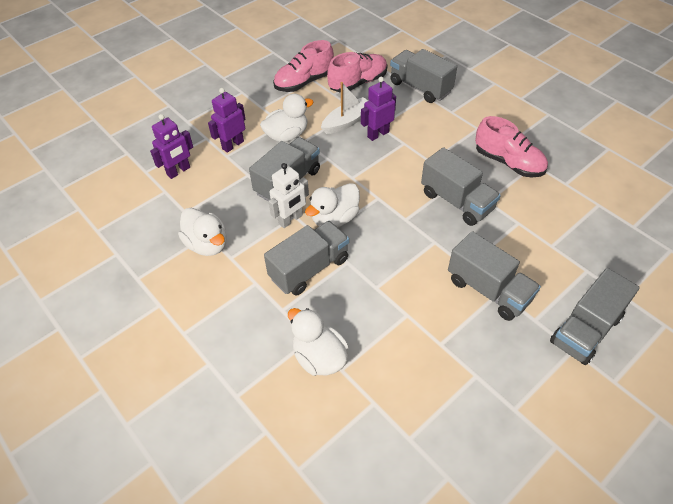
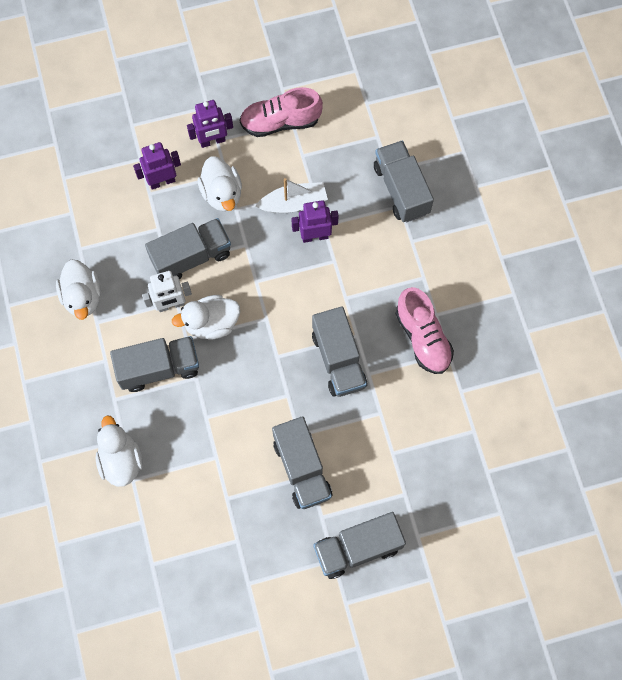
camera: 25 degrees right, 20 degrees up
(178, 171) = (94, 192): purple robot -> purple robot (212, 141)
(287, 135) = (222, 194): white duck -> white duck turned 75 degrees clockwise
(358, 83) = (338, 150): pink shoe -> none

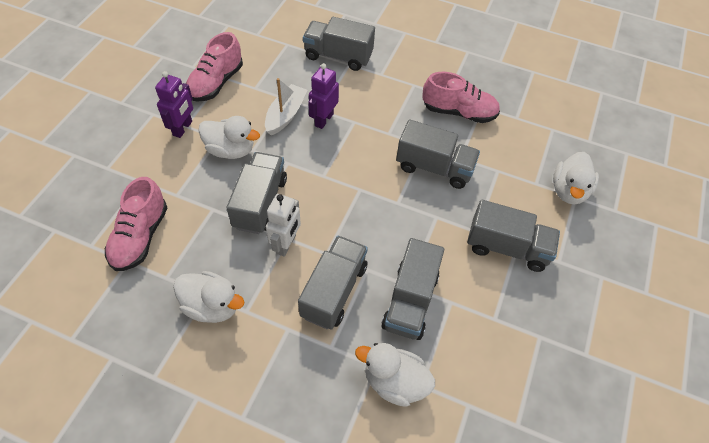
camera: 55 degrees left, 15 degrees down
(96, 202) = (140, 237): none -> pink shoe
(162, 181) = (176, 180): purple robot -> none
(211, 323) = (330, 227): white duck -> white duck (569, 191)
(357, 548) = (602, 254): grey truck -> grey truck (410, 301)

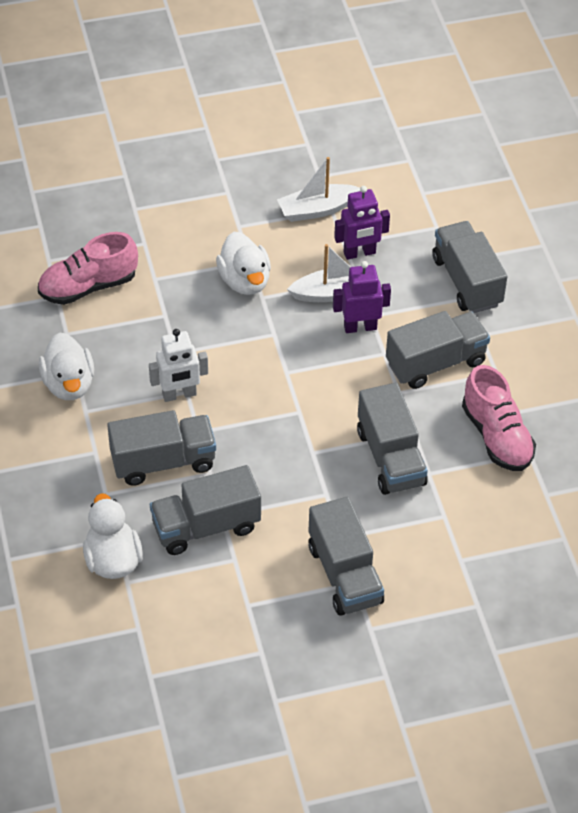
camera: 55 degrees right, 5 degrees down
(183, 128) = (233, 227): purple robot -> purple robot (359, 253)
(216, 83) = (317, 209): pink shoe -> white boat
(260, 203) = (206, 345): grey truck -> grey truck (435, 363)
(569, 191) = (480, 595): white duck -> none

